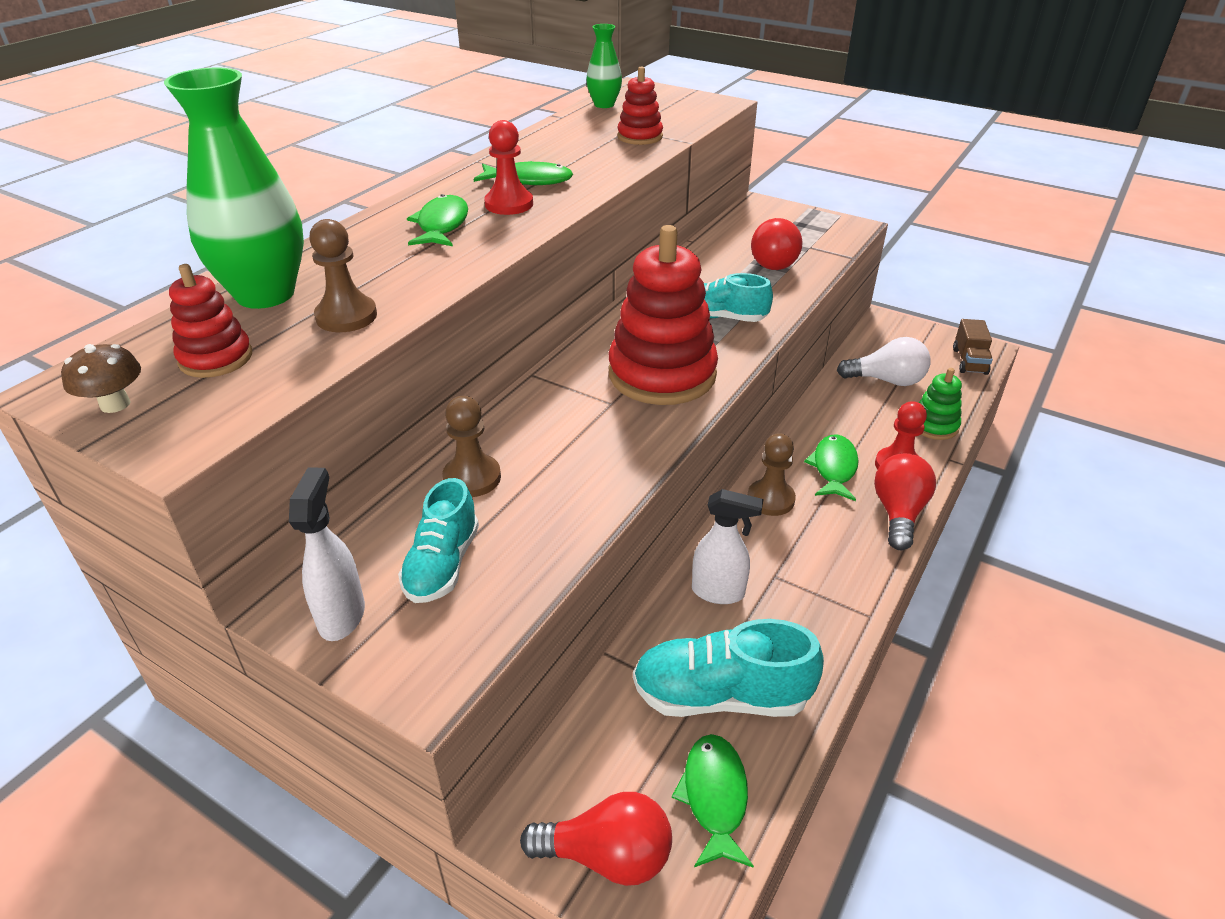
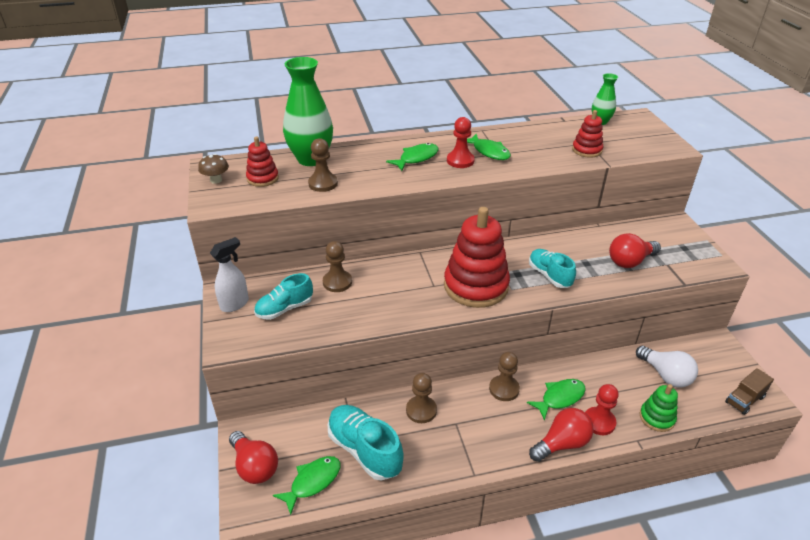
camera: 45 degrees right, 0 degrees up
(718, 592) = (421, 410): white spray bottle -> brown pawn

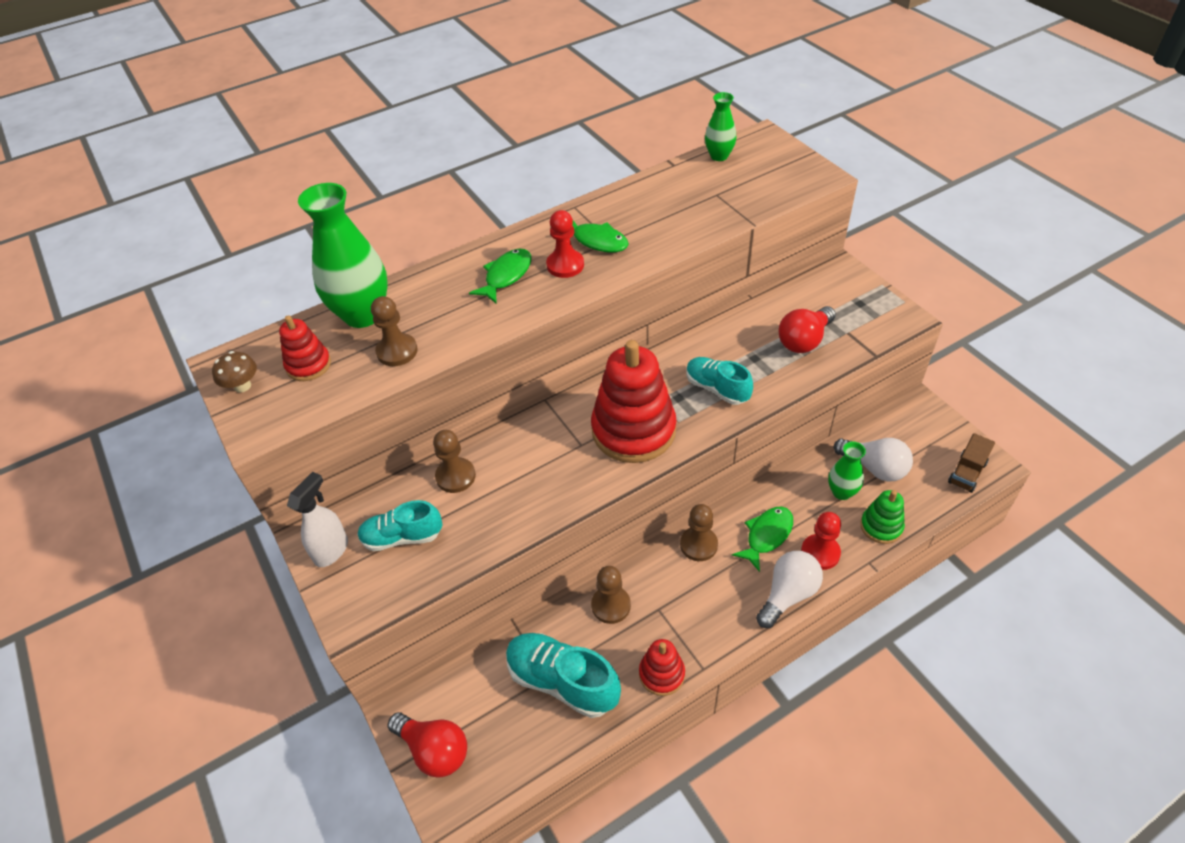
camera: 15 degrees left, 10 degrees up
(284, 309) = (402, 537): turquoise shoe -> turquoise shoe turned 45 degrees clockwise
(312, 482) = (515, 745): green fish -> none
(562, 443) = (788, 595): red light bulb -> white light bulb
(587, 150) = (718, 207): red stacking toy -> red stacking toy (661, 674)
(632, 385) = (841, 492): none -> green vase

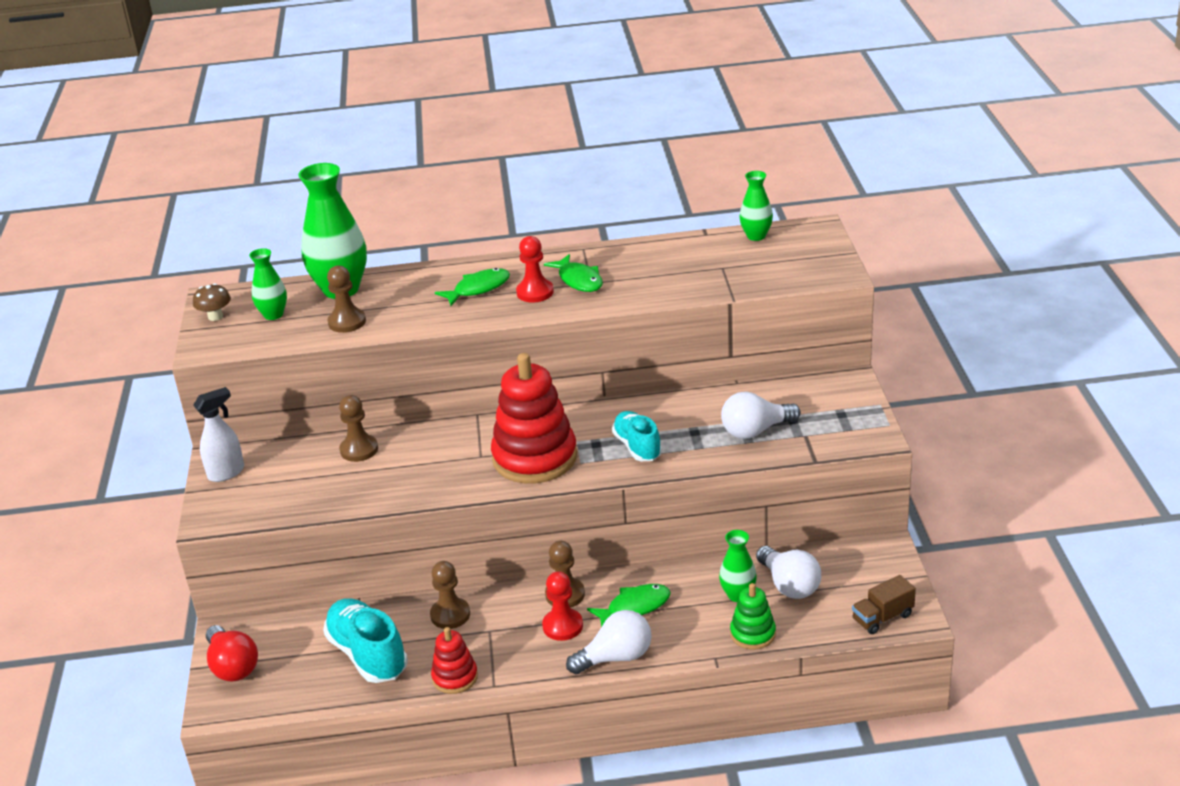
camera: 25 degrees right, 15 degrees down
(308, 365) = (273, 315): red stacking toy -> green vase
(402, 537) = (286, 479): turquoise shoe -> none
(804, 340) = (755, 431): red light bulb -> white light bulb
(820, 553) = (674, 635): red pawn -> red pawn (562, 626)

